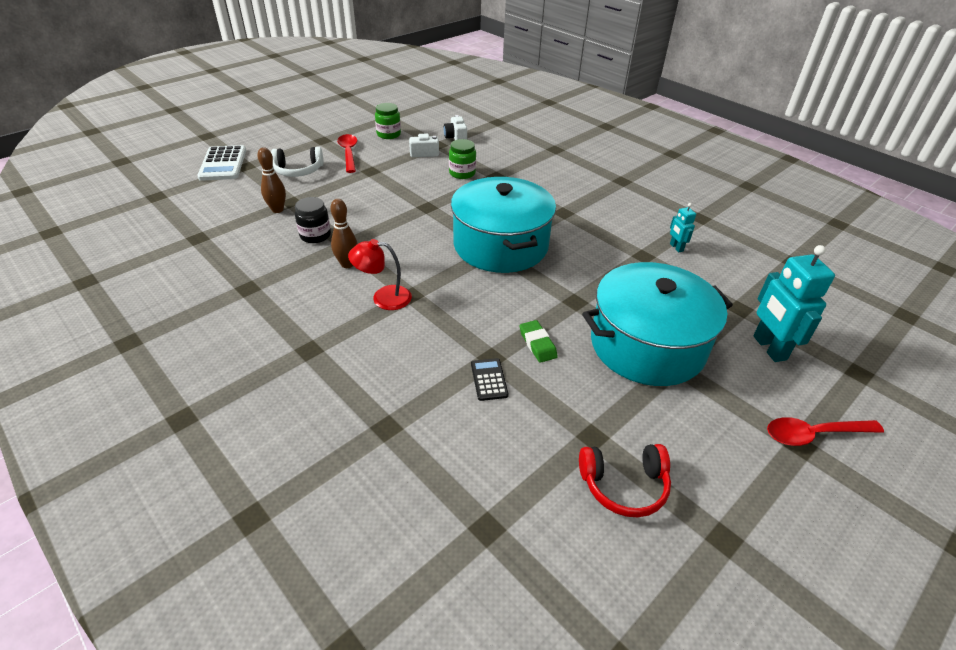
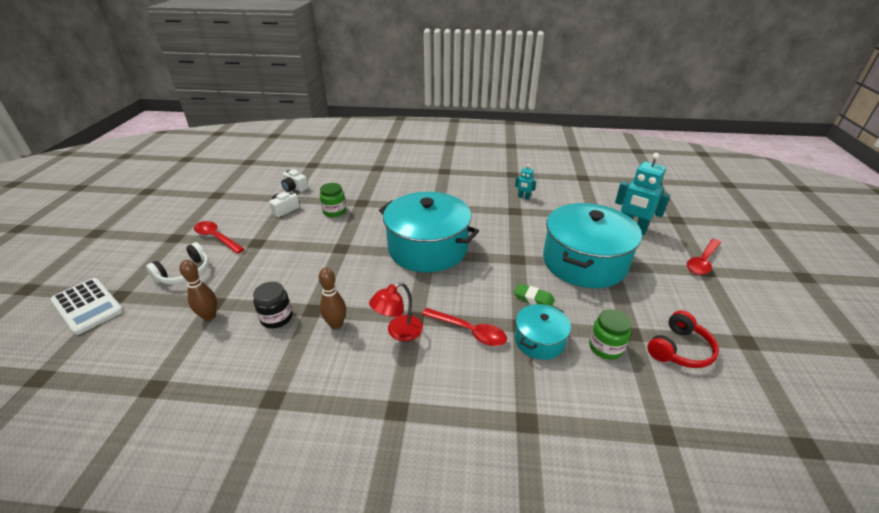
camera: 40 degrees left, 5 degrees down
(388, 134) = (234, 208): green jar -> green jar (605, 347)
(439, 332) = (469, 331): none -> red spoon
(489, 379) = (539, 340): black calculator -> turquoise pot

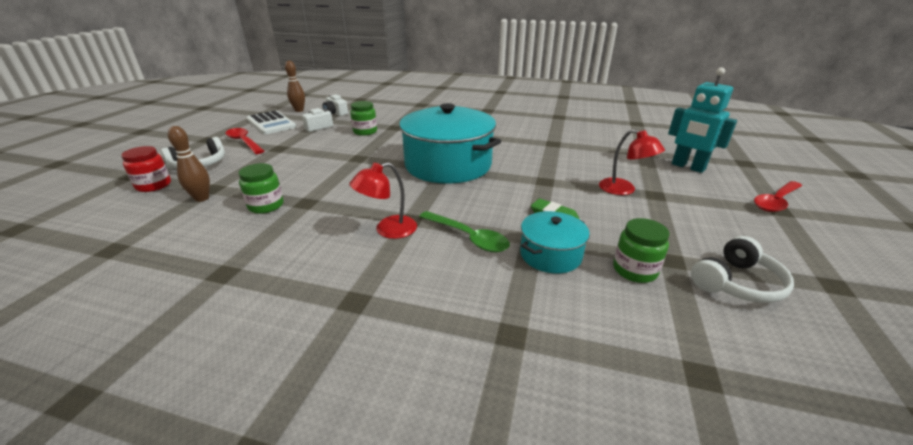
camera: 10 degrees right, 5 degrees down
(87, 306) = (97, 180): white calculator -> white calculator (271, 123)
(151, 306) = (154, 185): none -> red jar
(276, 318) = (266, 206): black jar -> green jar
(336, 325) = (324, 217): brown bowling pin -> brown bowling pin (299, 110)
(469, 331) = (468, 237): red spoon -> green spoon
(523, 197) = (566, 134): turquoise robot -> none
(584, 262) = (623, 190): turquoise pot -> red lamp
(679, 349) = (736, 283): red headphones -> white headphones

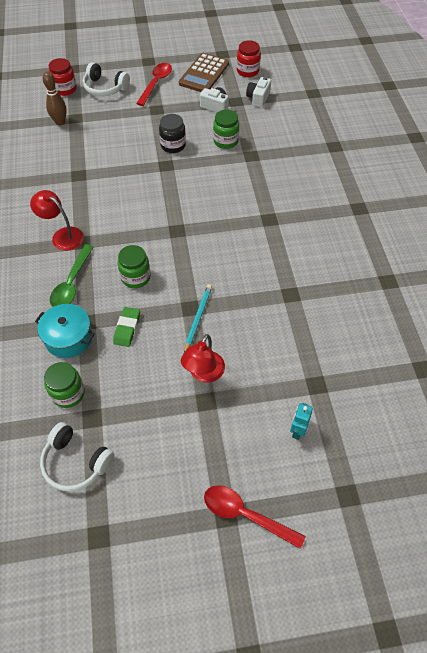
camera: 65 degrees right, 25 degrees up
(266, 206) = (65, 158): green jar -> green jar (136, 277)
(271, 123) = (204, 74): white calculator -> brown calculator
(299, 110) = (247, 71): brown bowling pin -> red jar
(338, 150) = (173, 145): none -> black jar
(448, 165) = (186, 228): turquoise pot -> none
(559, 180) = (198, 318): none -> turquoise pencil
(687, 167) = (297, 430): turquoise robot -> turquoise robot, size x0.50

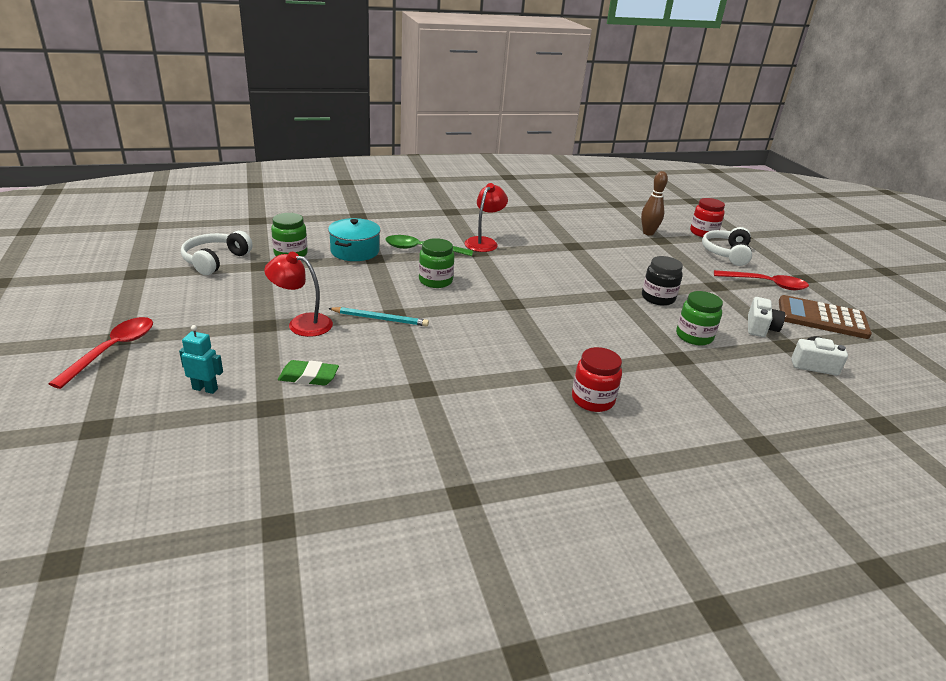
camera: 80 degrees right, 25 degrees down
(127, 328) = (366, 278): green eraser -> green eraser (308, 377)
(247, 71) = (869, 356): red jar -> red jar (592, 400)

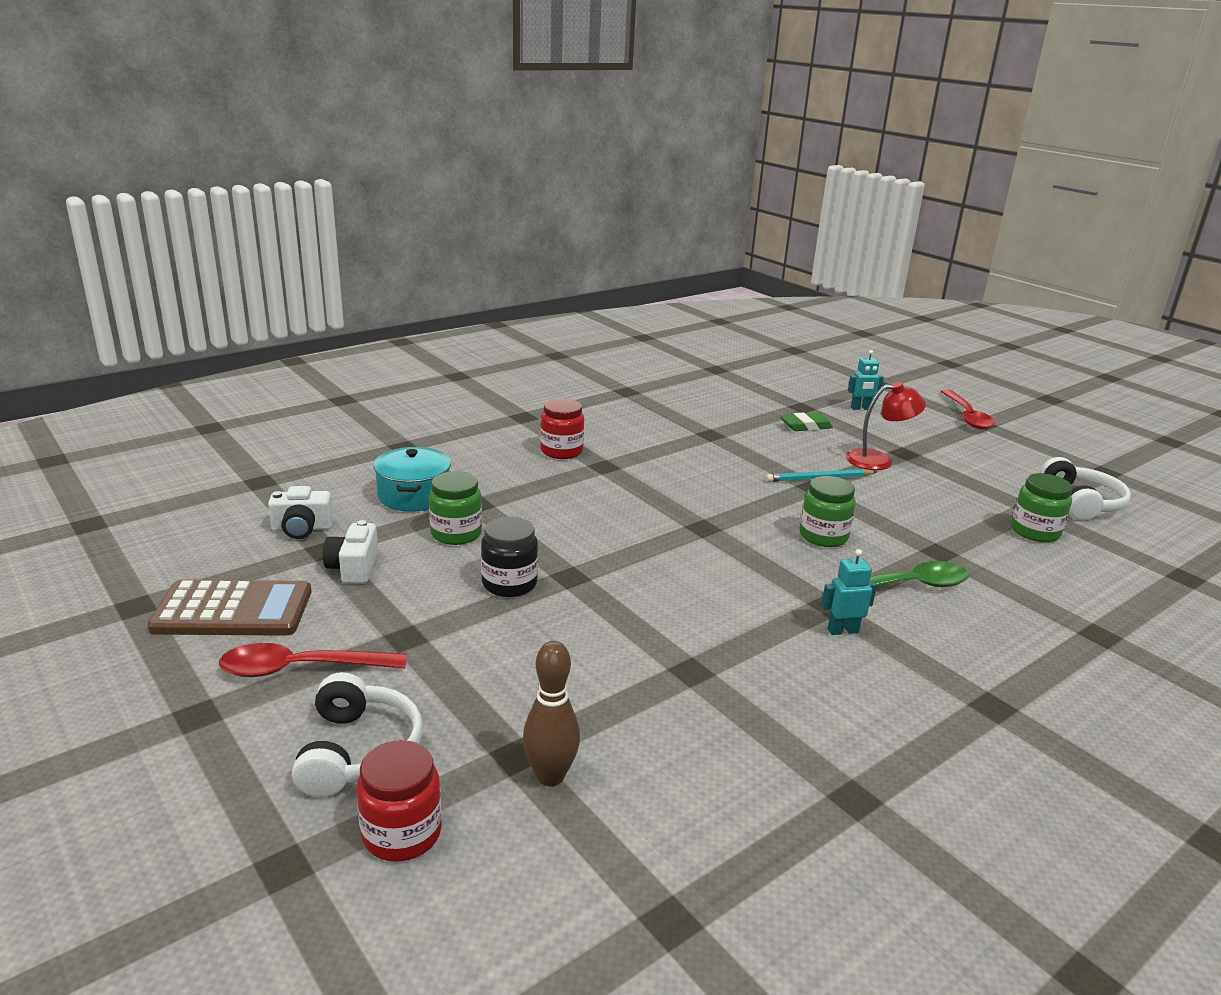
camera: 160 degrees right, 5 degrees down
(355, 251) = (979, 557): turquoise pot -> turquoise pot (414, 495)
(484, 242) = (842, 630): red lamp -> turquoise robot

